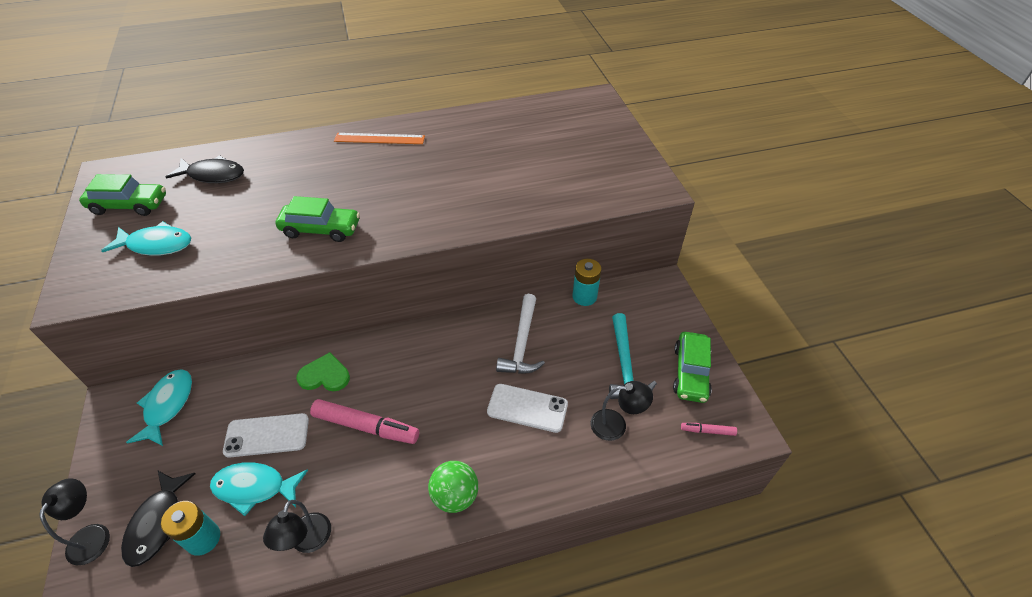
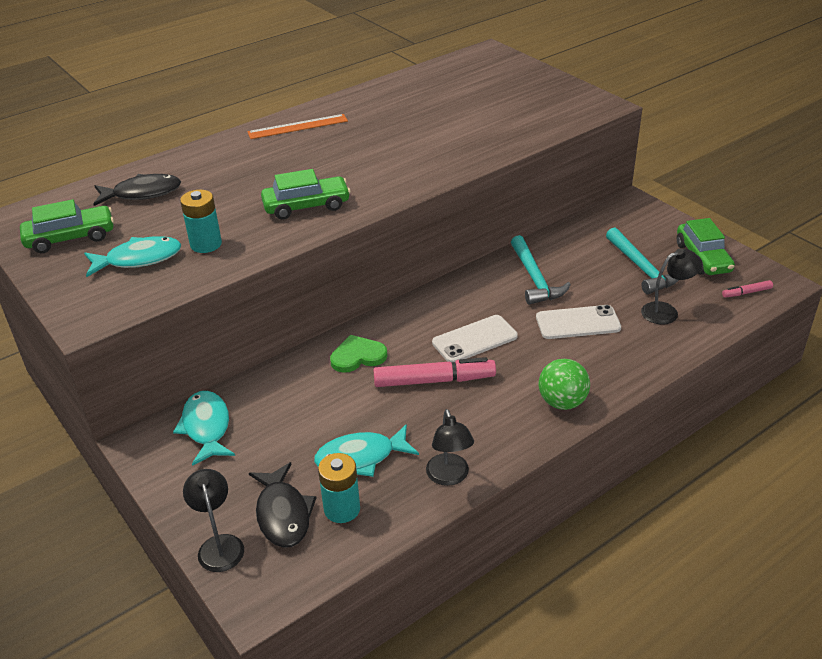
camera: 20 degrees left, 10 degrees down
(267, 435) = (338, 417): white phone -> white phone (474, 339)
(522, 343) = (534, 278): white hammer -> turquoise hammer
(584, 296) = (566, 229): turquoise battery -> turquoise battery (206, 244)

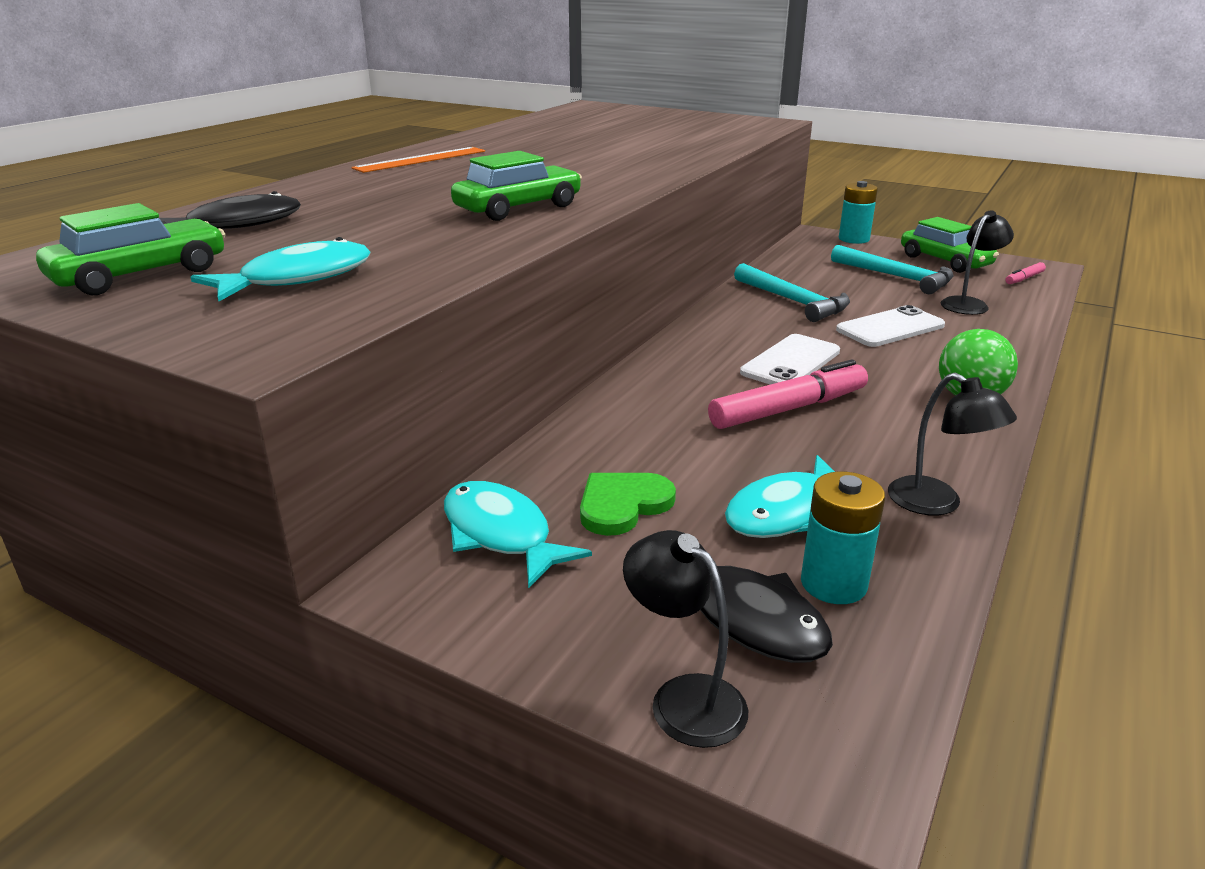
camera: 25 degrees left, 10 degrees down
(206, 244) = (402, 253): turquoise battery -> turquoise battery (854, 239)
(358, 356) = (656, 405): green heart -> green heart (623, 505)

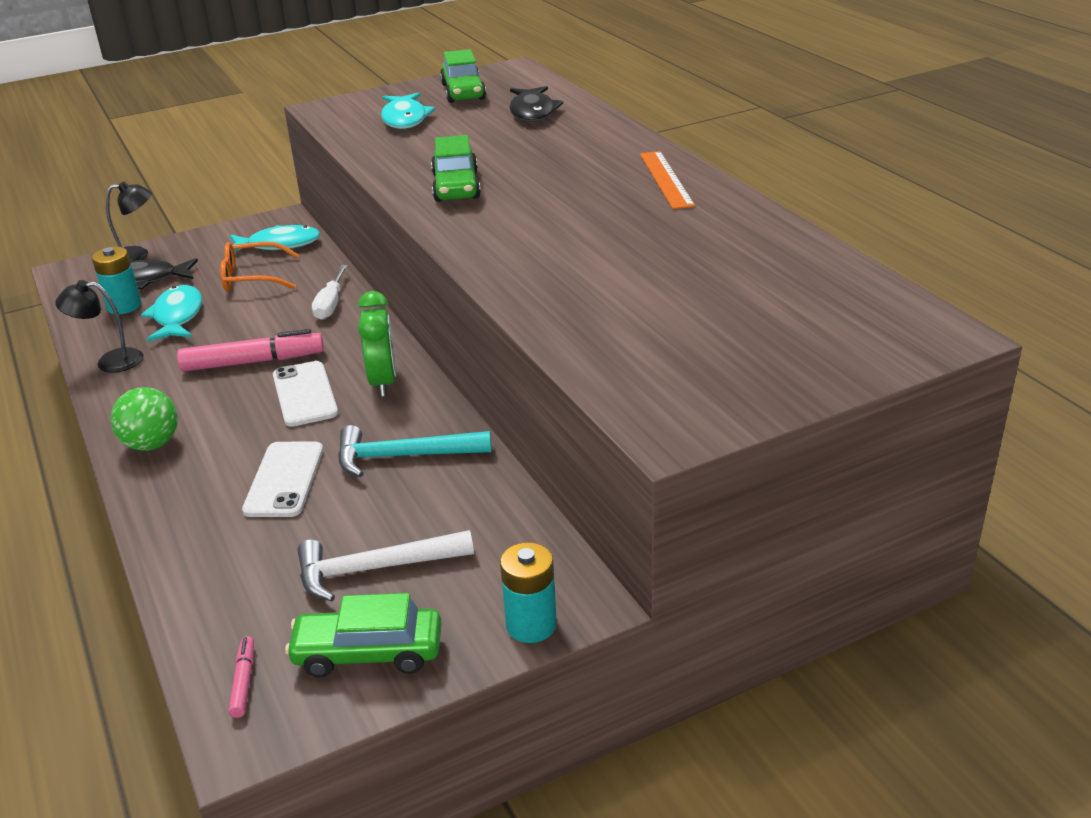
camera: 125 degrees right, 5 degrees up
(623, 505) = (253, 277): green heart -> orange glasses
(626, 415) = (330, 305): none -> white screwdriver
(721, 338) = (383, 382): none -> green clock
(789, 409) = (253, 362): pink marker -> pink marker turned 105 degrees counterclockwise
(896, 277) = (375, 569): turquoise hammer -> white hammer
(969, 304) = (256, 571): black lamp -> none

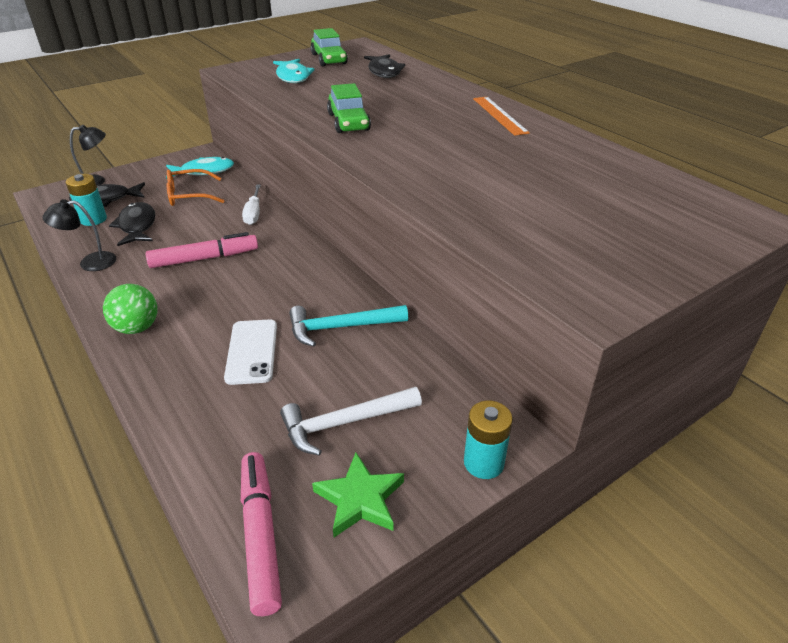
camera: 10 degrees left, 5 degrees up
(177, 316) = (137, 226): turquoise fish -> black fish
(244, 681) = (261, 535): pink marker -> pink marker, size x2.09
(305, 394) = (251, 282): white phone -> none
(368, 653) = (360, 499): green car -> green star
(383, 382) = (309, 270): green clock -> none

